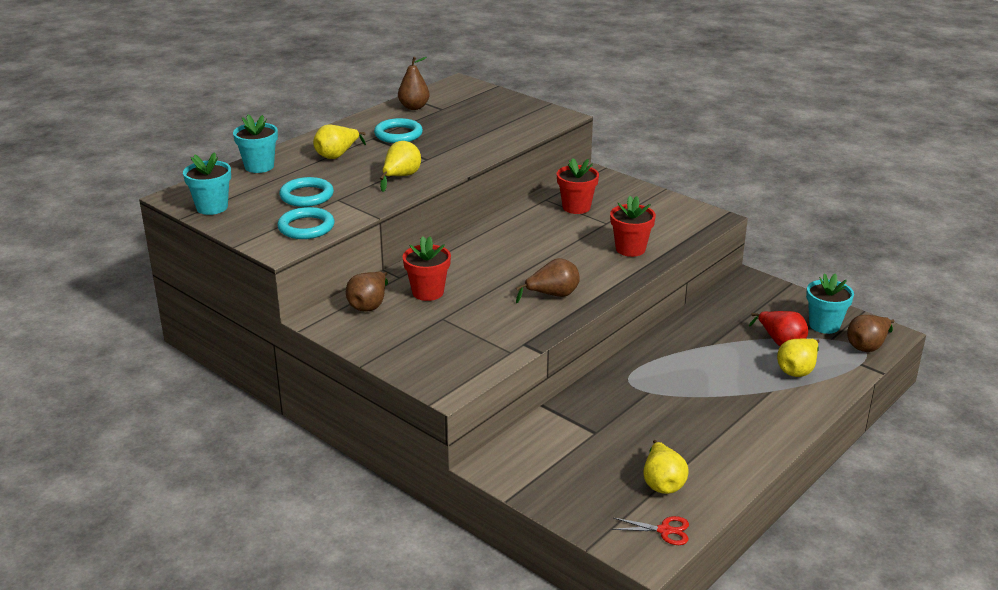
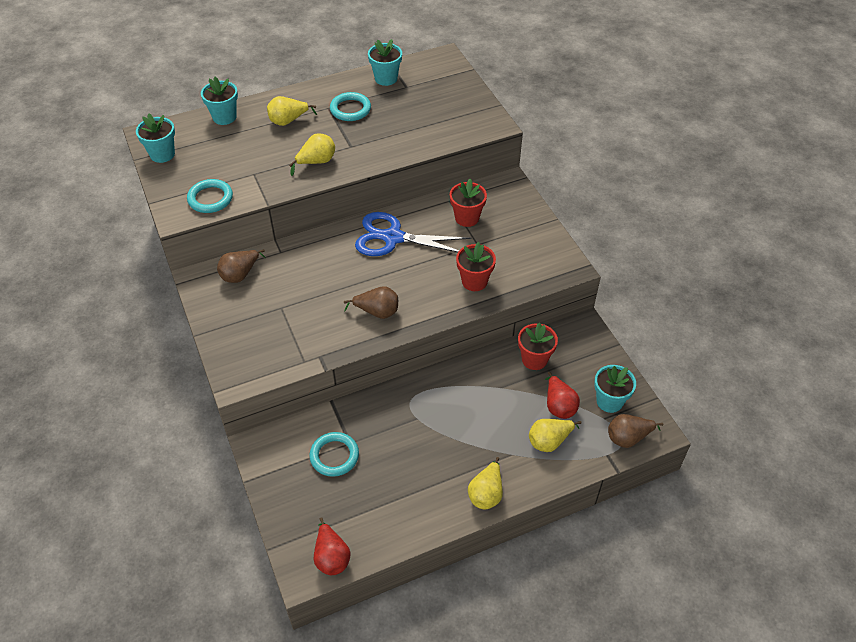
camera: 25 degrees right, 20 degrees up
(306, 196) = (234, 162): turquoise ring -> turquoise ring (334, 456)
(414, 107) = (386, 78): brown pear -> turquoise flower pot
(428, 292) = (289, 276): red flower pot -> red flower pot (534, 359)
(513, 238) = (393, 238): none -> blue scissors
(662, 483) = (362, 512): yellow pear -> yellow pear (486, 493)
(664, 530) = (331, 557): red scissors -> red pear

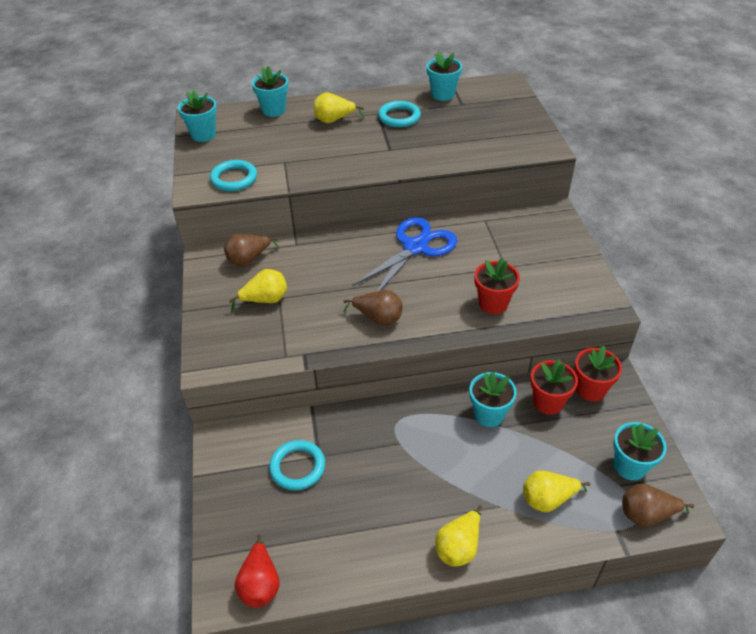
camera: 15 degrees right, 5 degrees down
(316, 162) = (350, 159): yellow pear -> yellow pear (265, 300)
(393, 238) = (415, 247): blue scissors -> blue scissors turned 105 degrees clockwise
(467, 218) = (499, 239): red flower pot -> red flower pot (590, 389)
(487, 379) = (489, 414): none -> turquoise flower pot
(559, 406) = (567, 460): red pear -> none

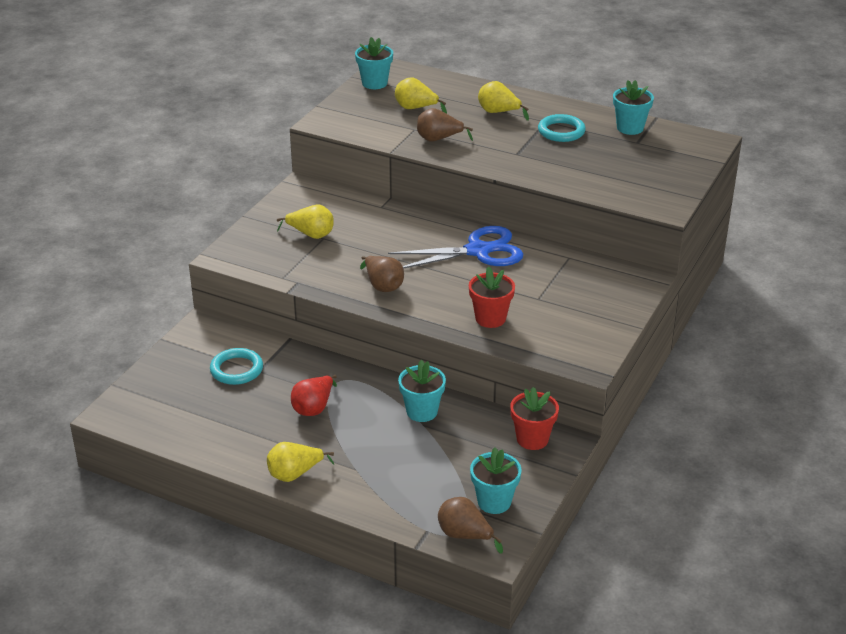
camera: 35 degrees right, 10 degrees down
(234, 178) = (359, 126): turquoise ring -> none
(249, 260) = (331, 202): brown pear -> brown pear (438, 139)
(260, 584) = (139, 420): red pear -> red pear (314, 408)
(274, 110) = (456, 85): turquoise flower pot -> none
(548, 402) = (482, 429): red flower pot -> none
(548, 499) = (398, 485): yellow pear -> yellow pear (416, 108)

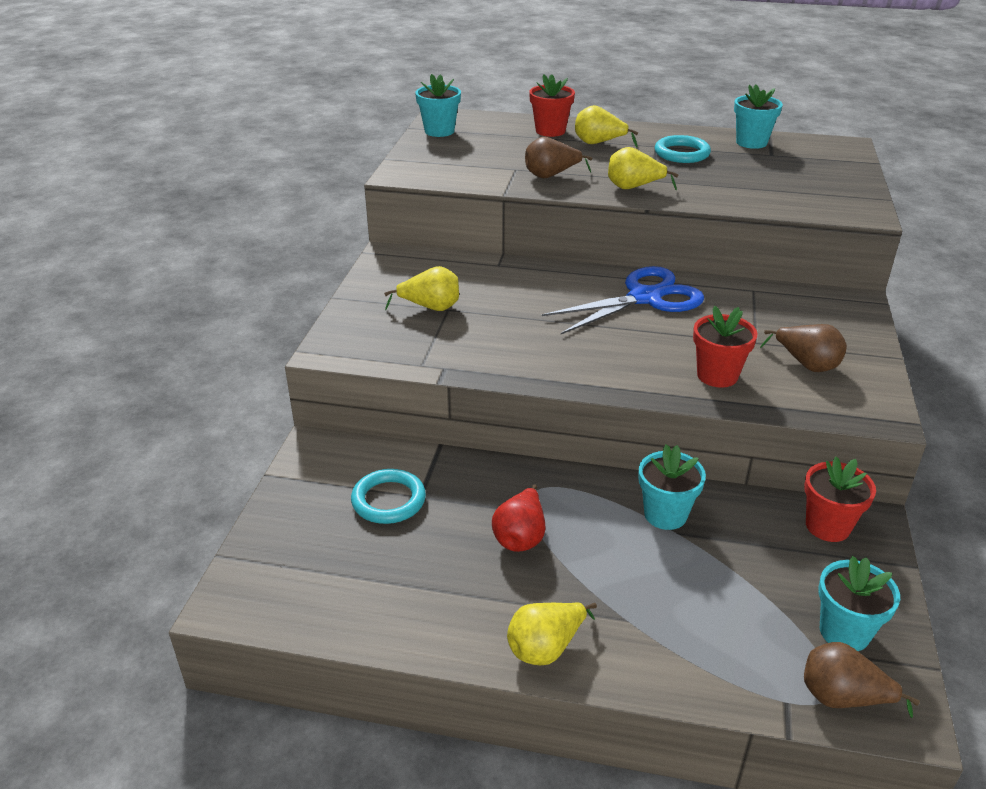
camera: 15 degrees left, 0 degrees up
(383, 285) = (557, 355): brown pear -> brown pear (806, 364)
(416, 108) = (503, 149): yellow pear -> yellow pear (633, 188)
(466, 94) = (550, 131): none -> red flower pot

